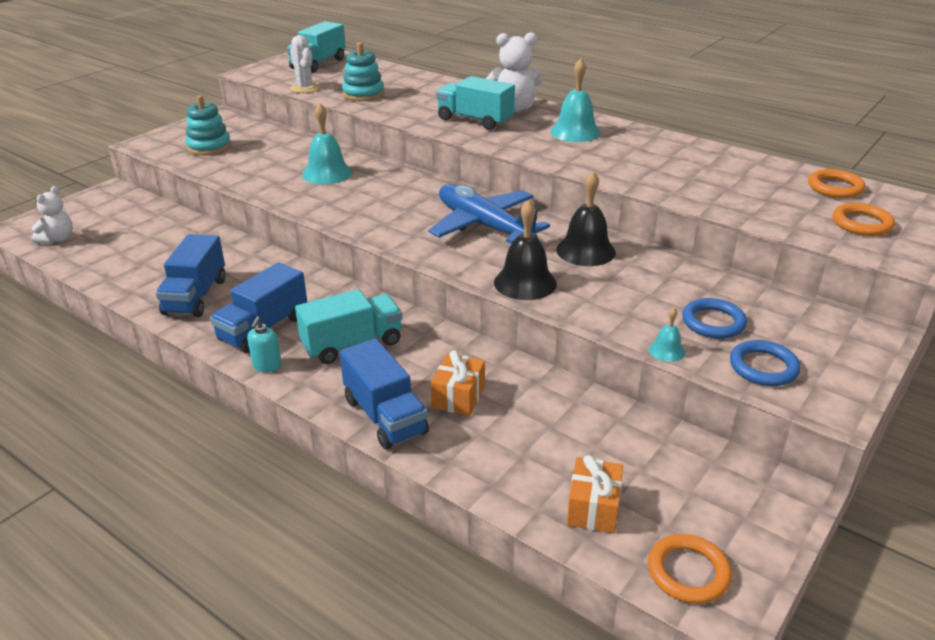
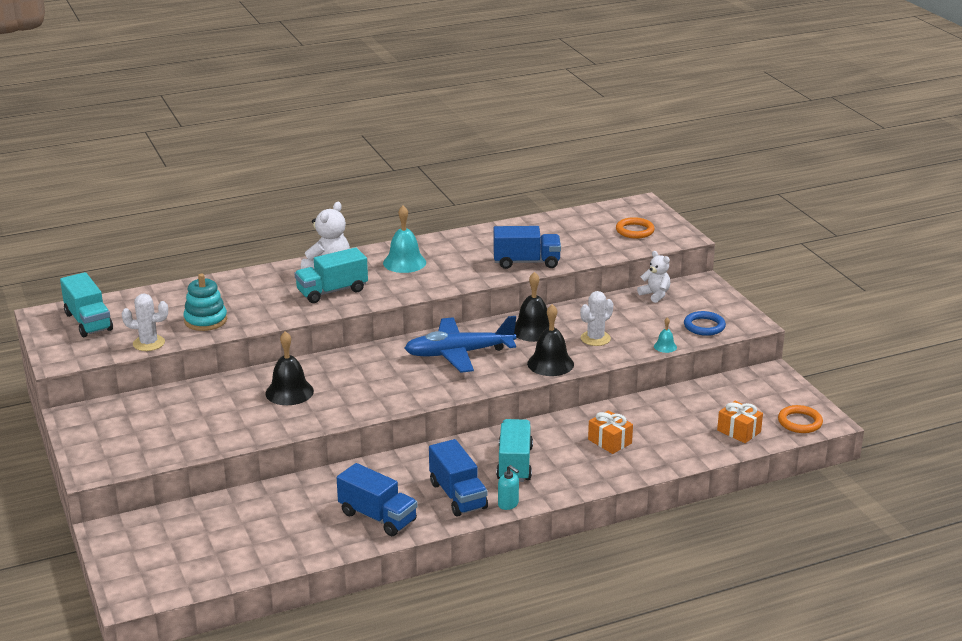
camera: 60 degrees left, 5 degrees down
(58, 239) = (185, 575): white teddy bear -> white teddy bear (655, 295)
(209, 147) = (151, 437): turquoise stacking toy -> none
(327, 173) = (289, 392): turquoise bell -> black bell
(385, 416) = (606, 472): blue truck -> blue truck (526, 262)
(619, 294) = (595, 338): none -> white cactus
(713, 322) = (652, 322): blue ring -> none
(835, 187) = (586, 218): orange ring -> none

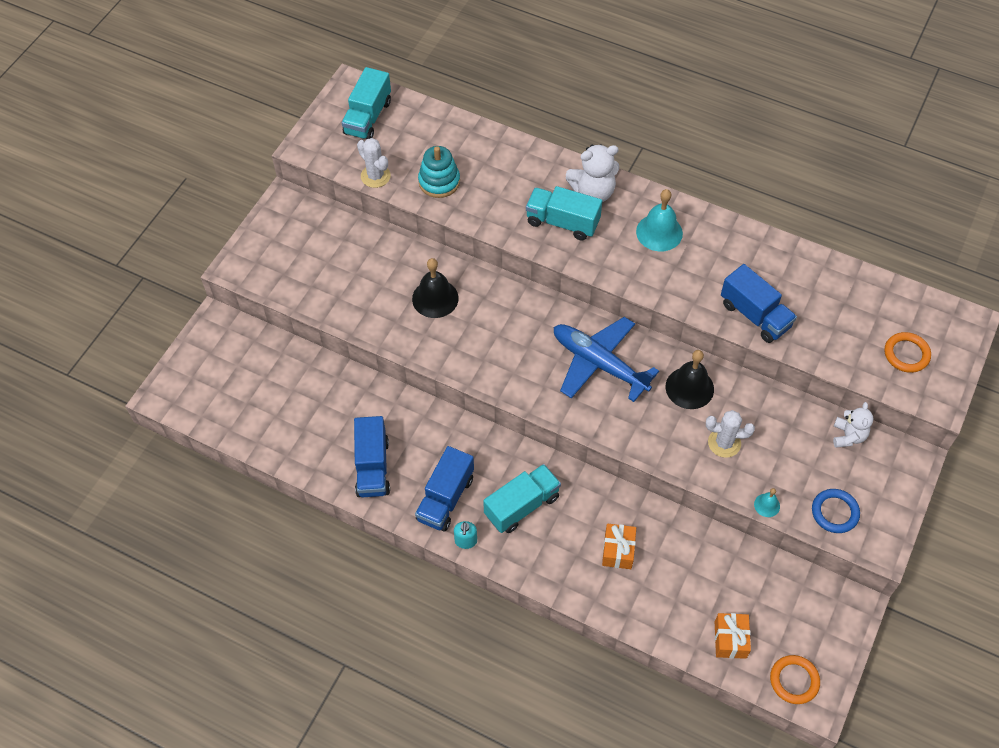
camera: 50 degrees right, 30 degrees up
(550, 363) = (650, 439): black bell -> none

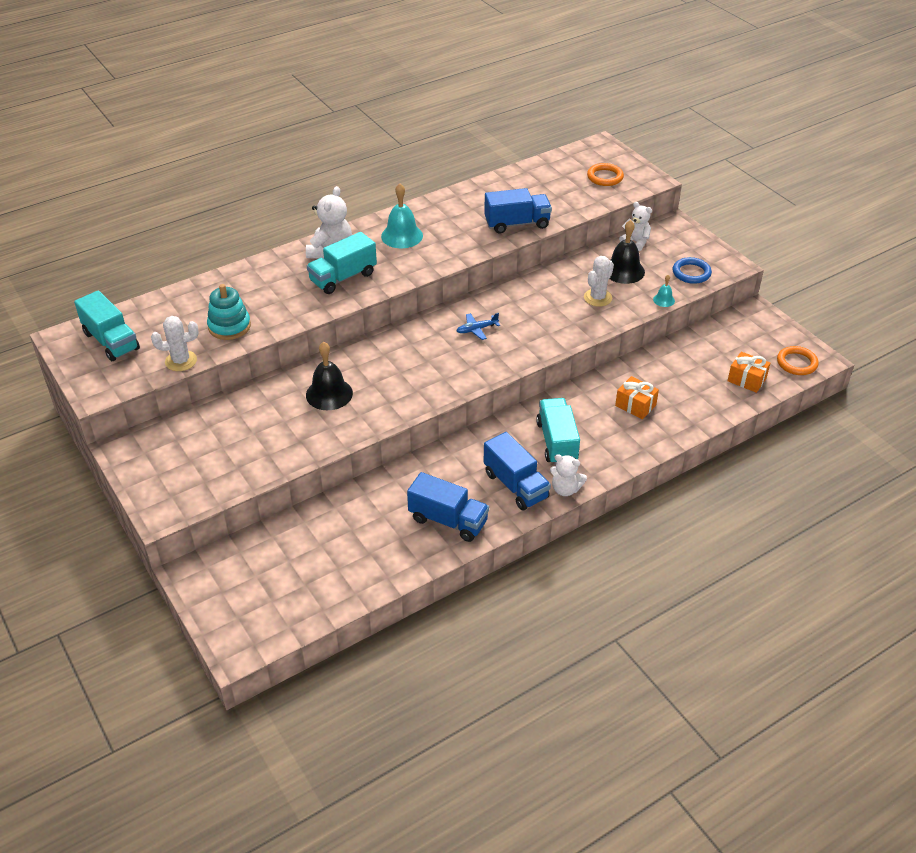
camera: 60 degrees left, 15 degrees down
(465, 541) = (565, 489): turquoise soap dispenser -> white teddy bear
(599, 363) = (476, 329): blue plane -> blue plane, size x0.42
(689, 388) = (537, 294): black bell -> black bell (624, 271)

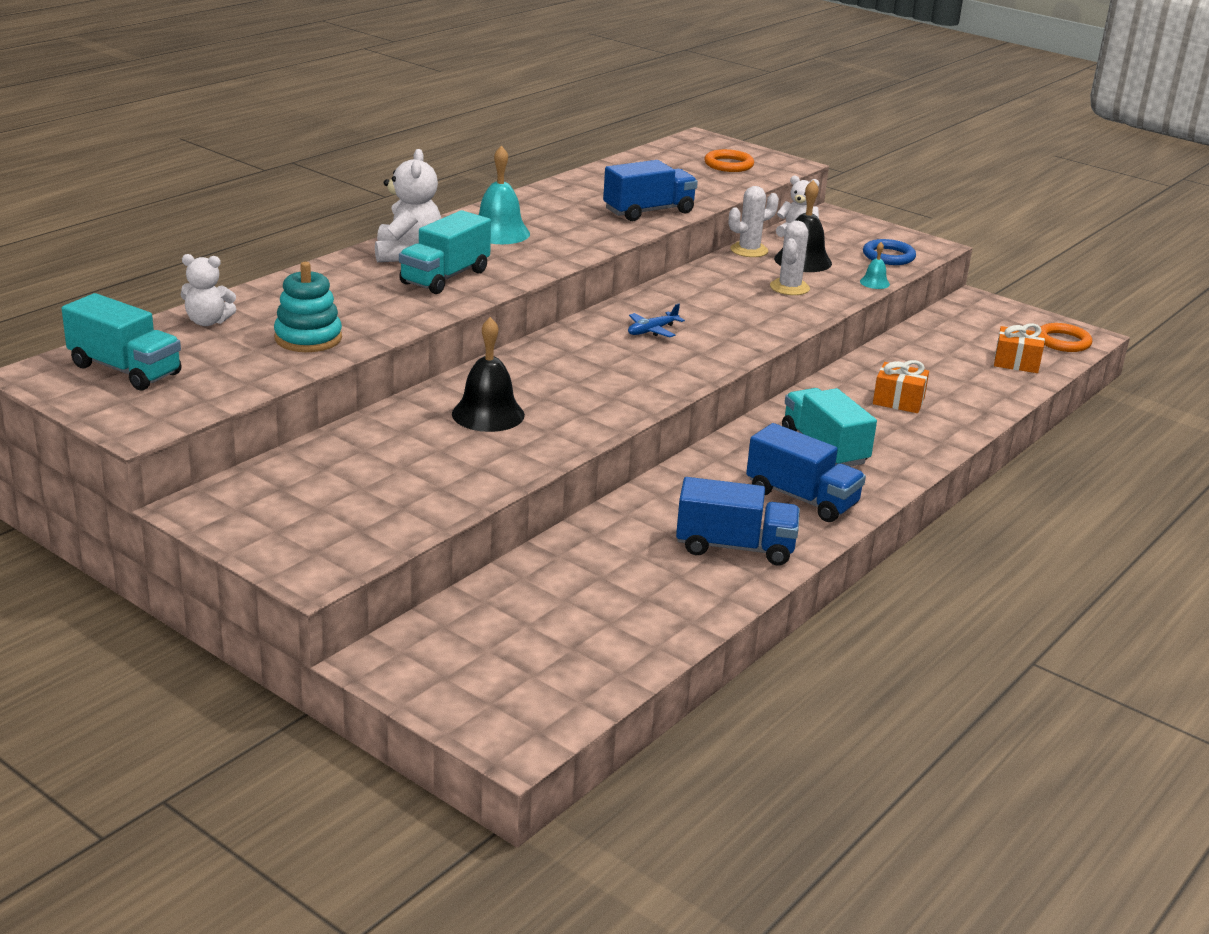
camera: 20 degrees left, 15 degrees down
(181, 361) = (256, 380): white cactus -> white cactus (749, 250)
(565, 489) = (871, 494): white teddy bear -> white teddy bear (208, 322)

